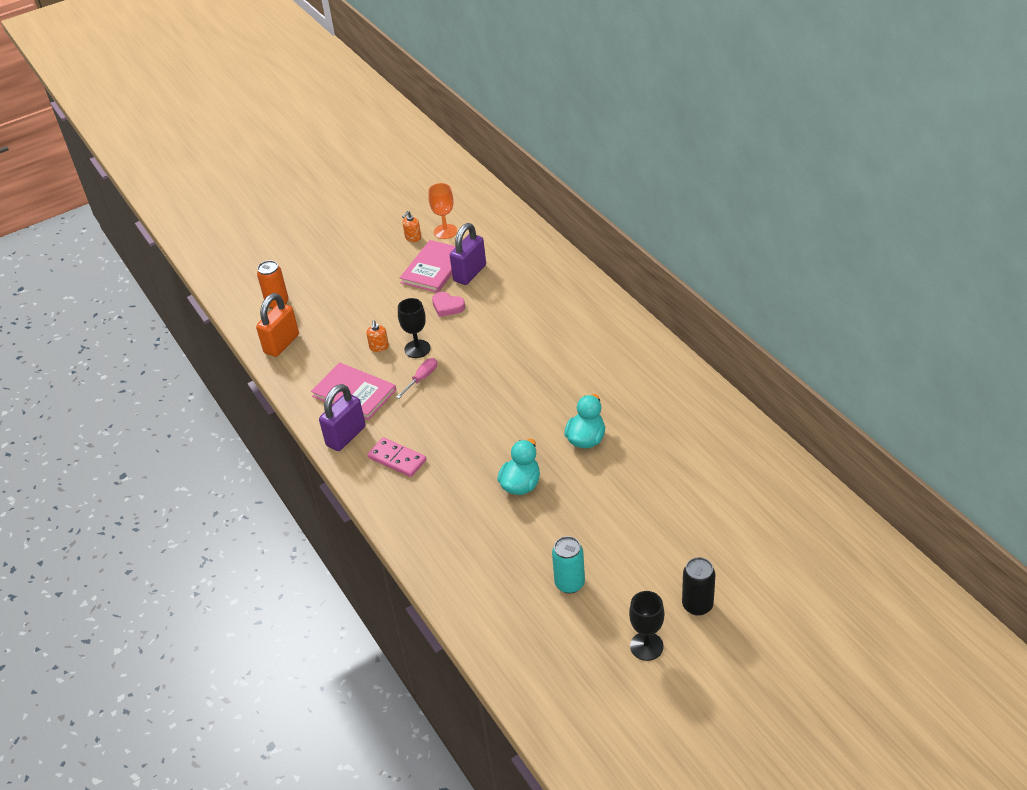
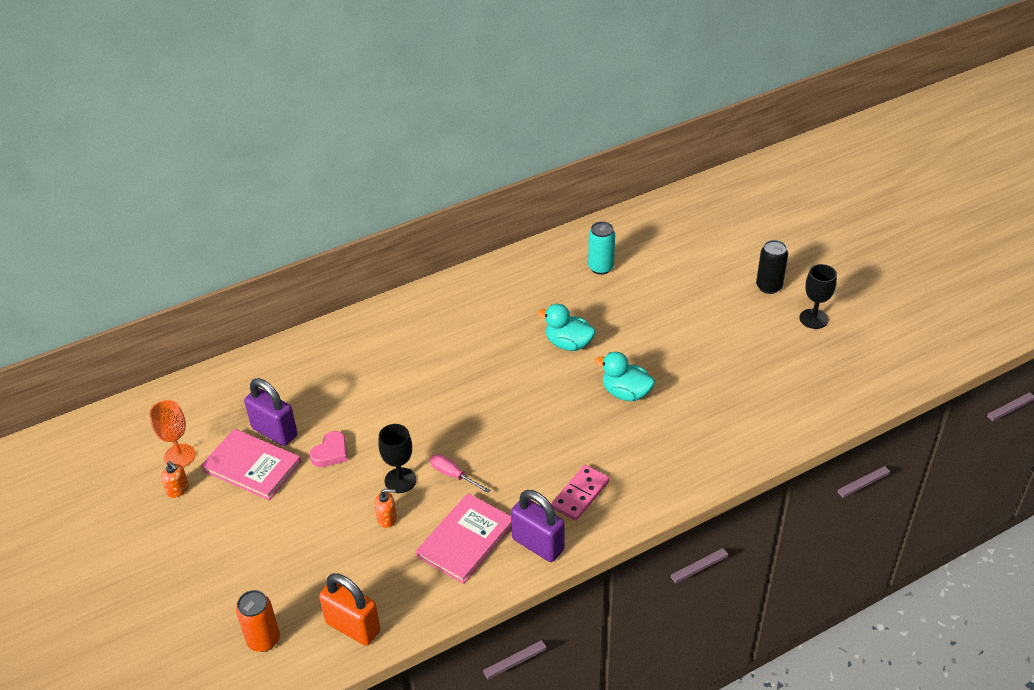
camera: 90 degrees left, 0 degrees up
(569, 583) = (749, 363): turquoise can -> turquoise can (600, 267)

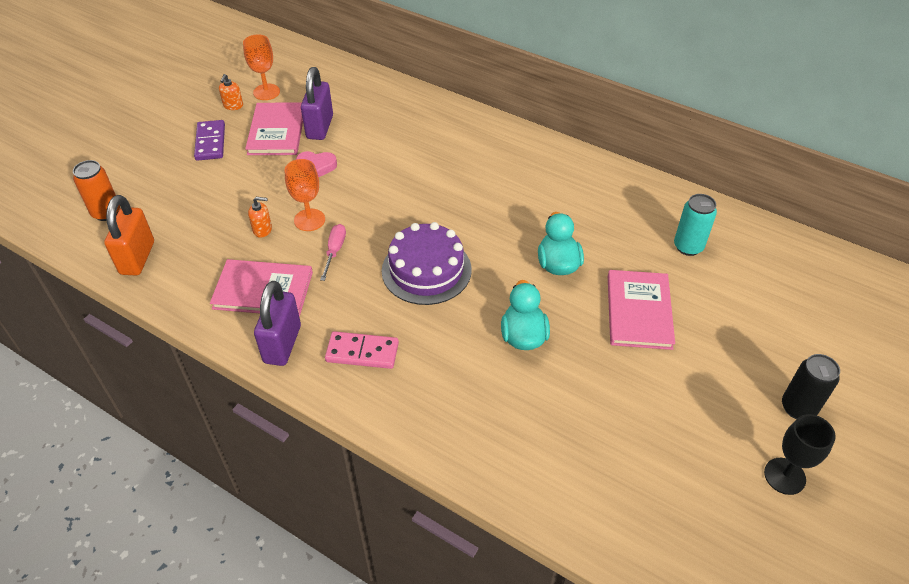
camera: 60 degrees right, 5 degrees up
(223, 524) = (210, 142): none -> purple domino
(387, 518) = (262, 229): orange soap dispenser -> orange soap dispenser turned 60 degrees counterclockwise
(400, 480) = (309, 220): black goblet -> orange goblet
(519, 423) = (426, 270): none -> purple cake
(643, 321) = (639, 311): none -> pink book

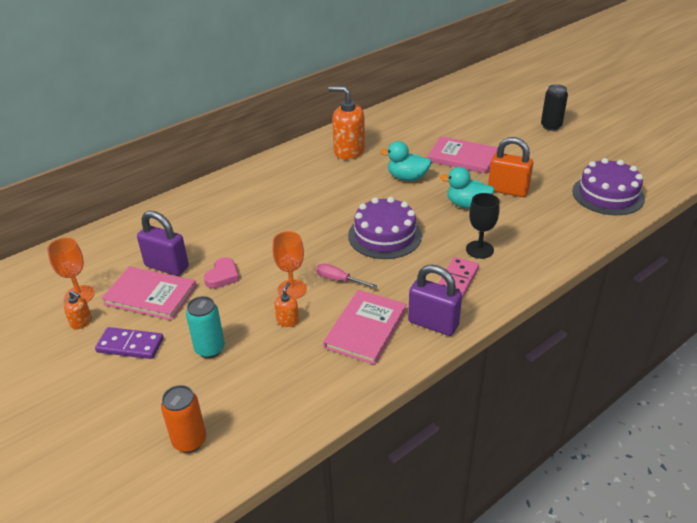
camera: 70 degrees left, 10 degrees down
(137, 258) = (278, 416): orange padlock -> orange padlock (508, 190)
(590, 197) = (348, 151): none -> orange soap dispenser
(628, 505) = (608, 195): none -> purple cake
(688, 247) = (415, 127): turquoise can -> turquoise can (210, 349)
(784, 476) = (595, 142): black goblet -> black goblet (479, 249)

